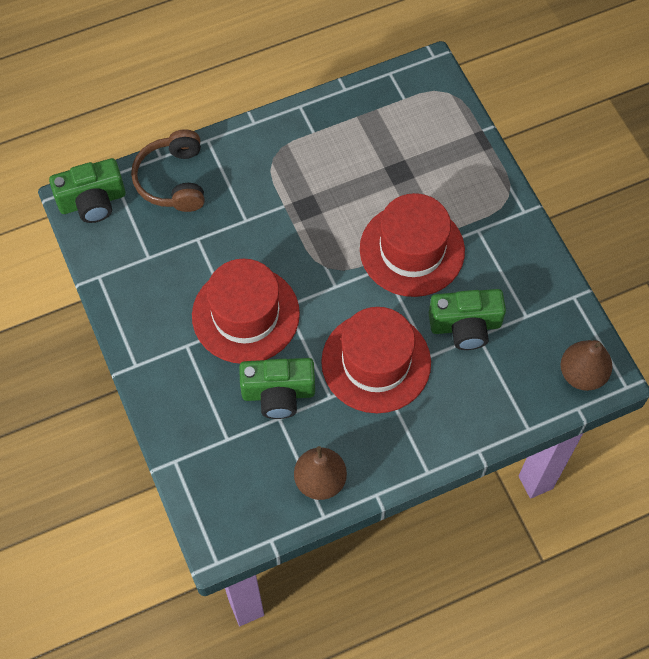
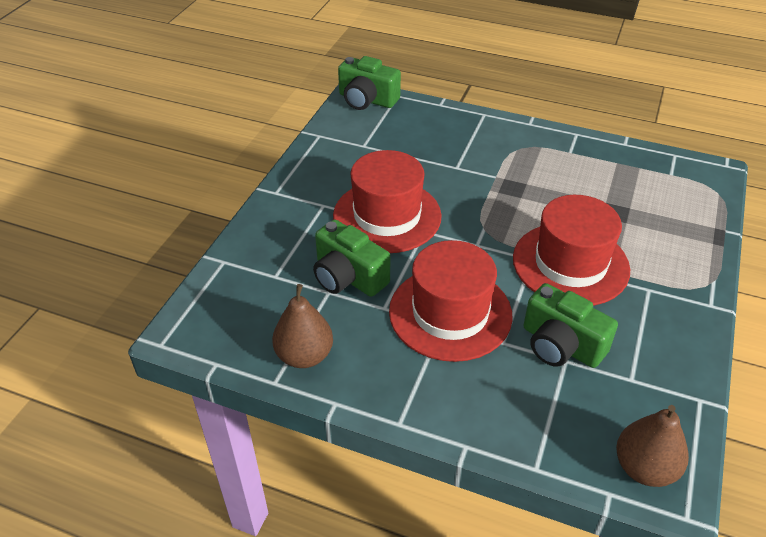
camera: 45 degrees right, 20 degrees down
(173, 180) = (433, 119): brown headphones -> none

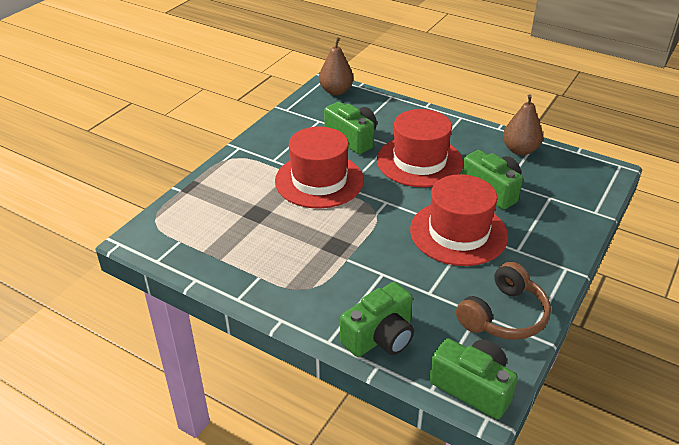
camera: 170 degrees left, 5 degrees down
(341, 146) = (504, 315): none -> brown headphones
(444, 121) = (380, 337): none -> green camera

